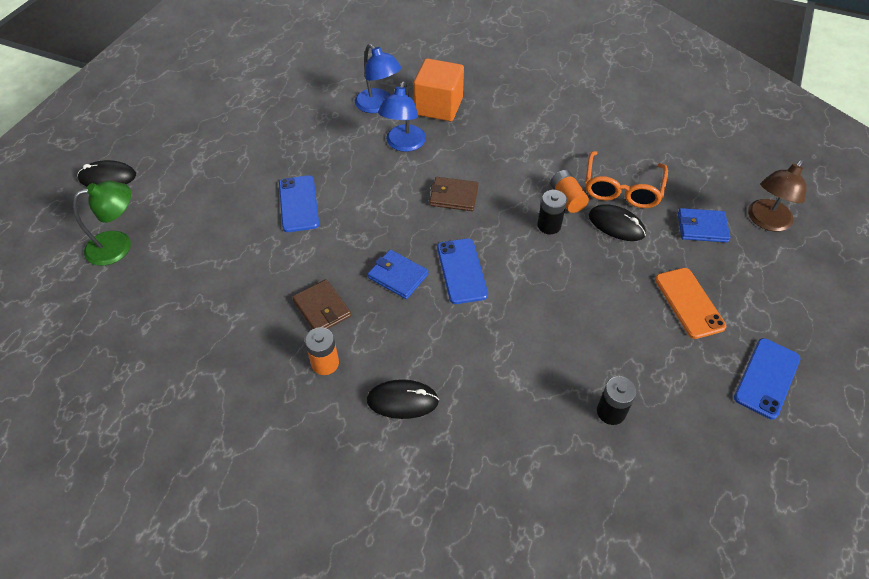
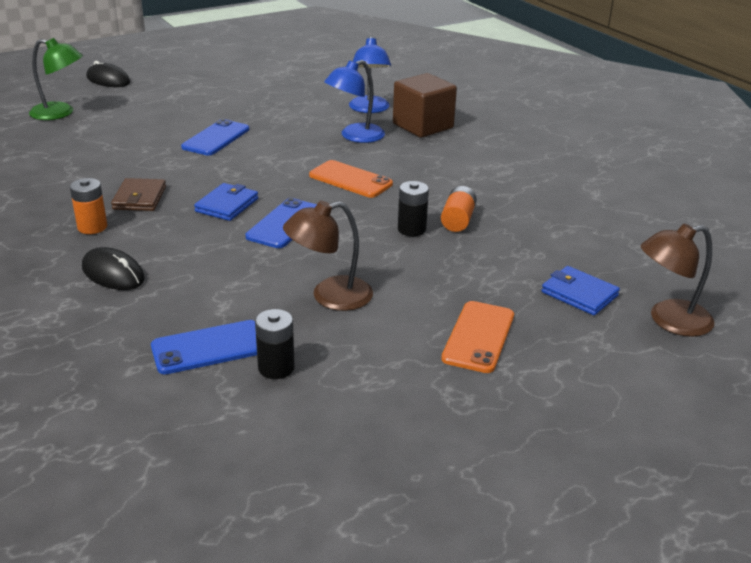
camera: 35 degrees right, 20 degrees down
(398, 276) = (227, 205): blue wallet -> blue wallet turned 45 degrees clockwise
(438, 106) = (423, 126): orange cube -> brown cube
(453, 196) = (350, 180): brown wallet -> orange phone
(570, 325) = (330, 296): none -> brown lamp
(616, 225) = (482, 255): black mouse -> none
(622, 189) = (527, 235): orange glasses -> none
(766, 378) = (483, 429): blue phone -> blue phone (209, 348)

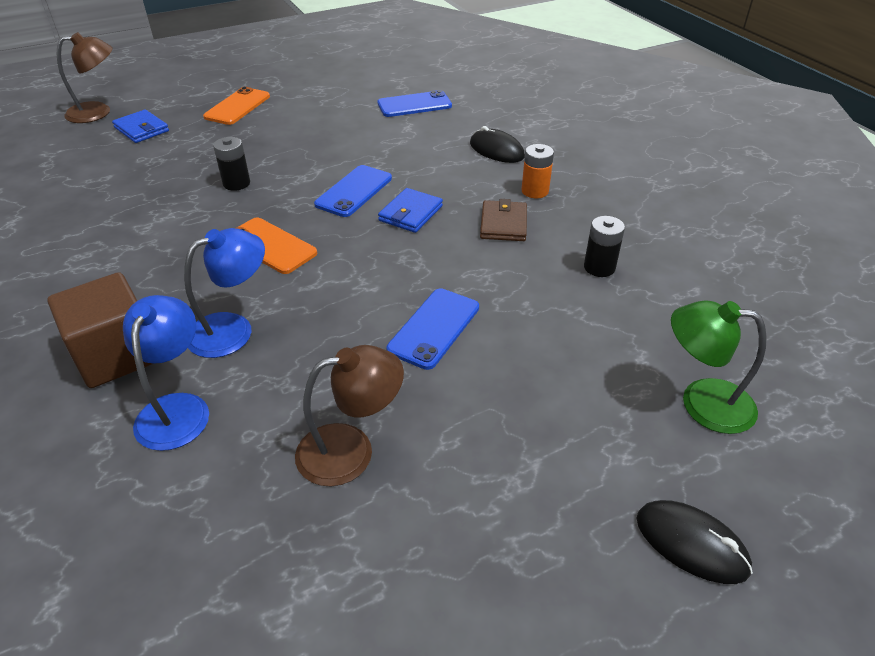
camera: 175 degrees left, 10 degrees up
(276, 368) = (372, 95): black battery -> black battery (599, 267)
(330, 296) = (329, 131): brown lamp -> brown lamp (351, 450)
(457, 220) = (186, 192): orange battery -> none

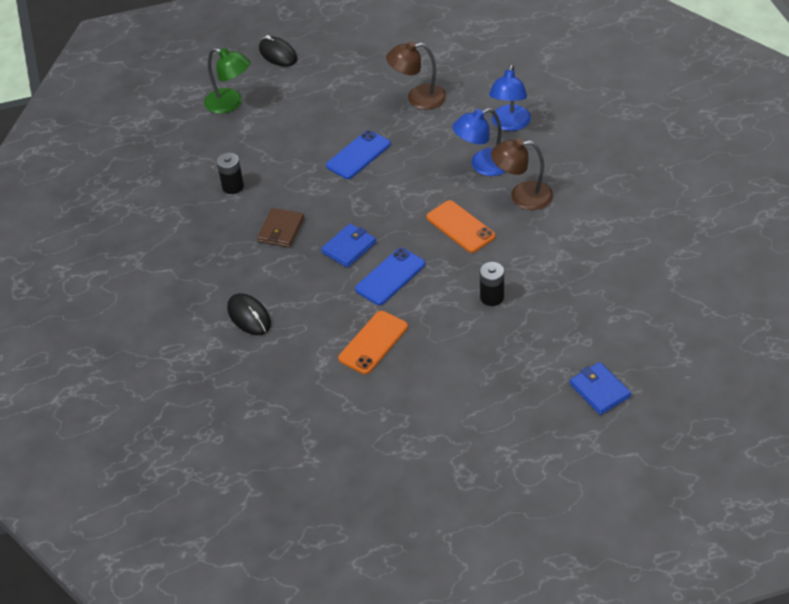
camera: 165 degrees left, 5 degrees up
(98, 112) = (658, 429): brown lamp -> brown lamp (522, 196)
(117, 355) = (551, 156): brown cube -> none
(237, 107) = (501, 422): orange phone -> orange phone (373, 342)
(414, 105) = (304, 402): blue phone -> none
(535, 191) = (240, 261): orange battery -> none

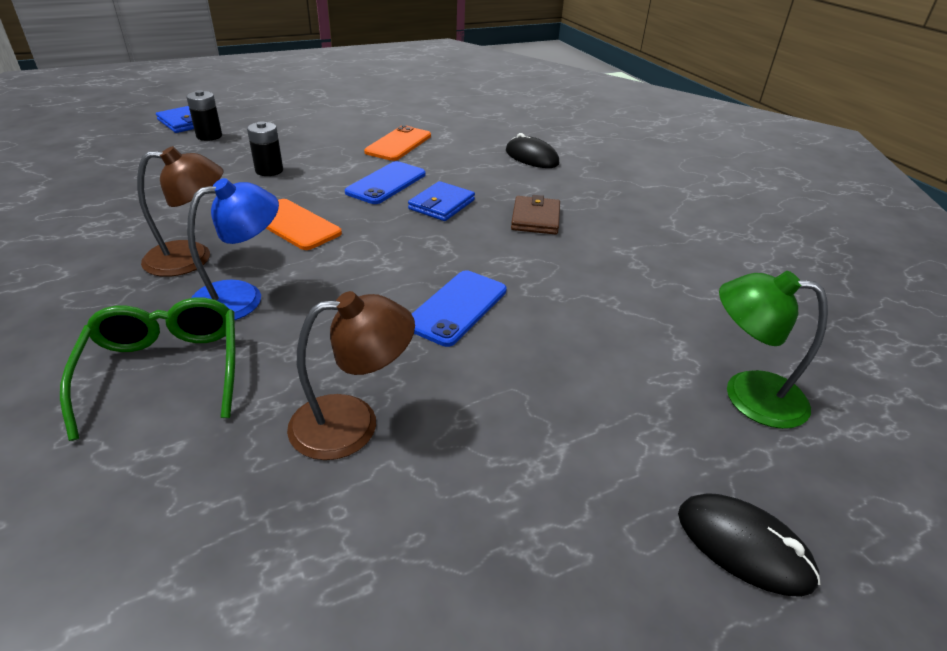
camera: 165 degrees right, 10 degrees down
(233, 186) = (633, 261): black battery -> black battery (209, 136)
(509, 124) = (165, 370): blue lamp -> green glasses

